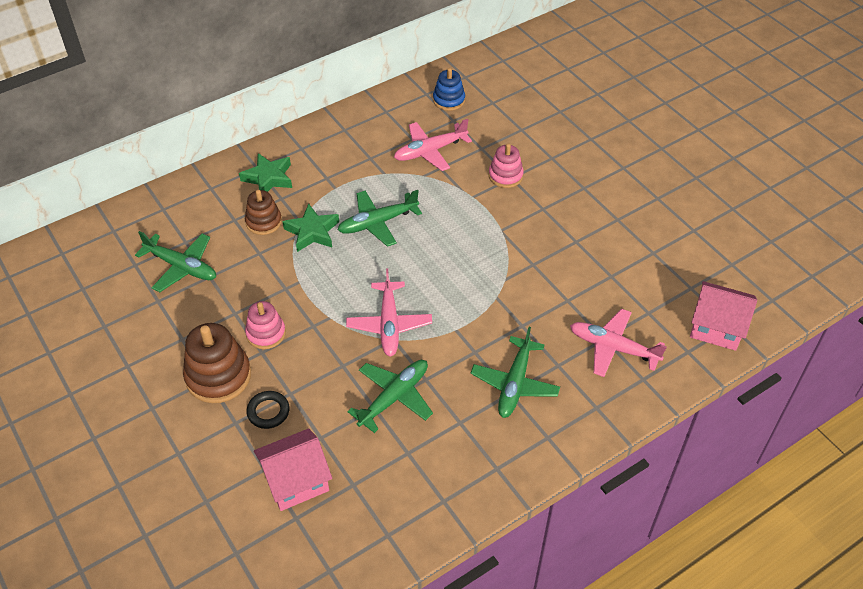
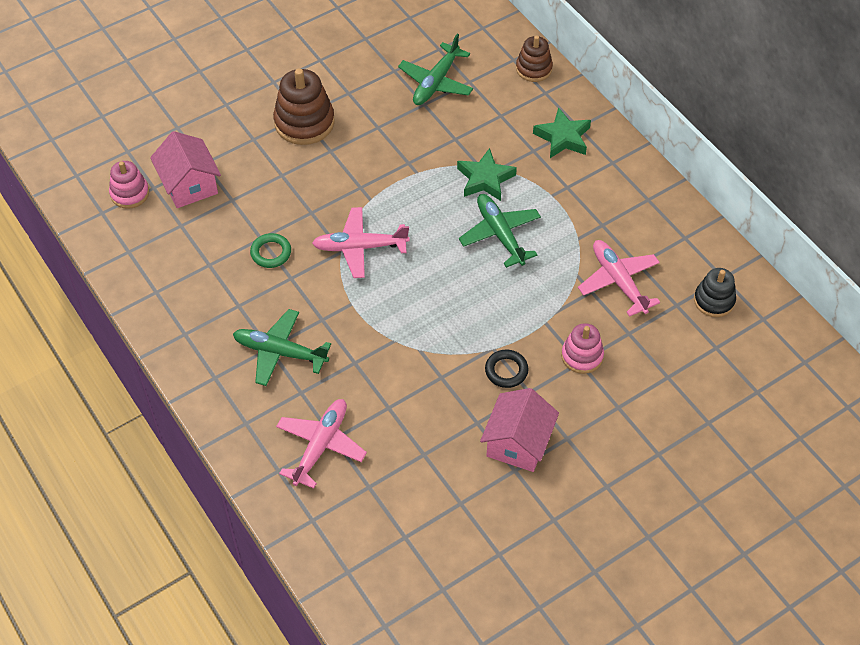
camera: 90 degrees right, 5 degrees up
(263, 222) = (498, 139): brown stacking toy -> brown stacking toy (534, 69)
(266, 333) = (352, 152): pink stacking toy -> pink stacking toy (130, 193)
(268, 412) = (263, 161): black ring -> black ring (506, 371)
(394, 397) = (271, 253): green plane -> green ring
(449, 100) = (714, 300): blue stacking toy -> black stacking toy
(717, 327) = (345, 555): pink house -> pink house (518, 443)

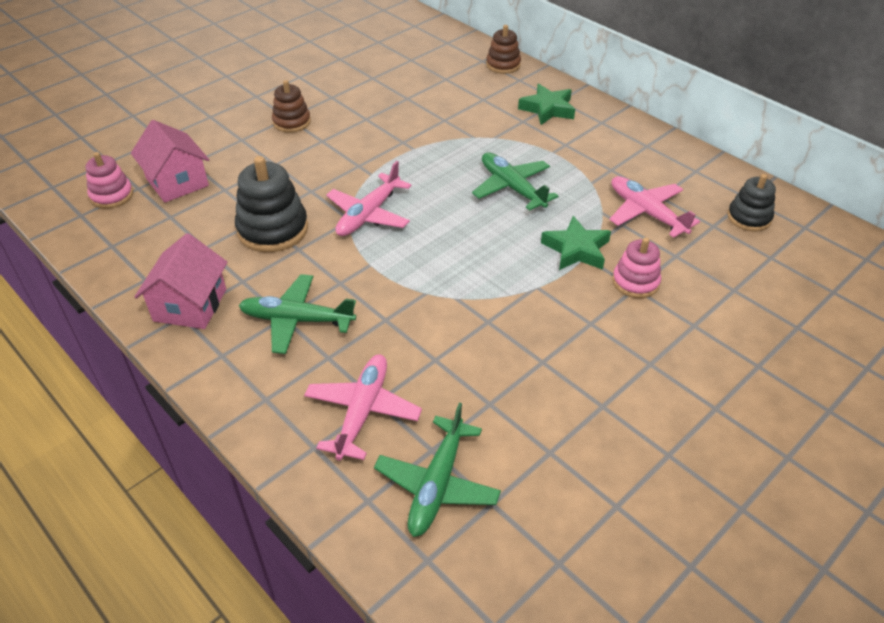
camera: 10 degrees left, 10 degrees down
(271, 253) = (273, 229): green ring -> black stacking toy
(304, 122) = (291, 122): brown stacking toy -> brown stacking toy, size x0.62
(360, 247) = (369, 214): pink plane -> pink plane turned 45 degrees counterclockwise
(436, 82) = (414, 82): green plane -> green plane (437, 484)
(485, 179) = (483, 146): green star -> green star (576, 249)
(506, 371) = (558, 306): black ring -> none
(518, 443) = (596, 376): pink house -> pink house (190, 305)

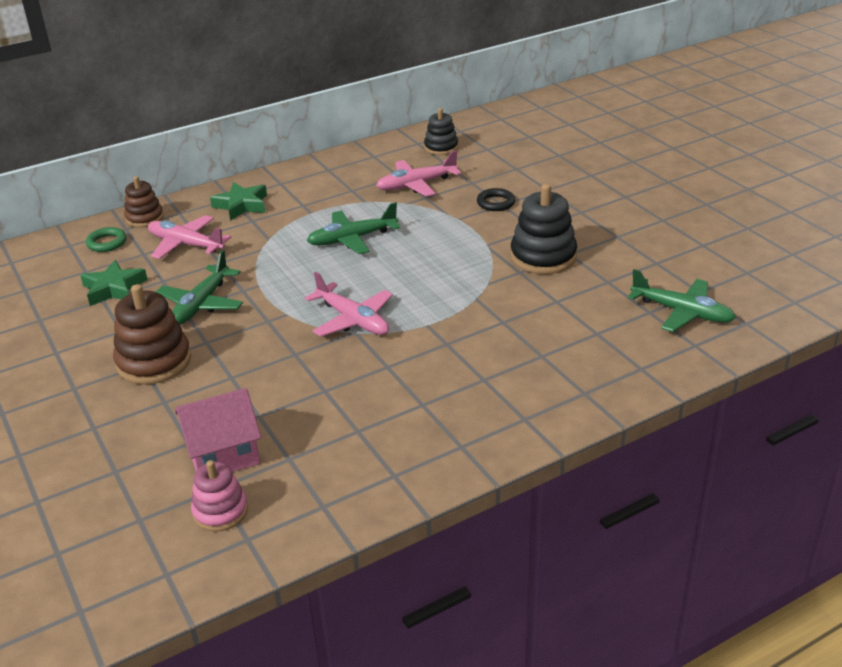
camera: 75 degrees left, 10 degrees down
(190, 305) = (447, 440): pink house -> none
(273, 229) = (348, 382): black stacking toy -> black stacking toy (543, 257)
(291, 122) = (154, 362): brown stacking toy -> brown stacking toy, size x1.61
(297, 320) = (490, 371): green plane -> green plane (202, 304)
(362, 412) = (607, 341): pink plane -> pink plane (186, 245)
(456, 58) = (107, 243): none -> green ring
(576, 249) = (448, 221): green star -> green star (114, 288)
(635, 282) = (495, 203): pink stacking toy -> black ring

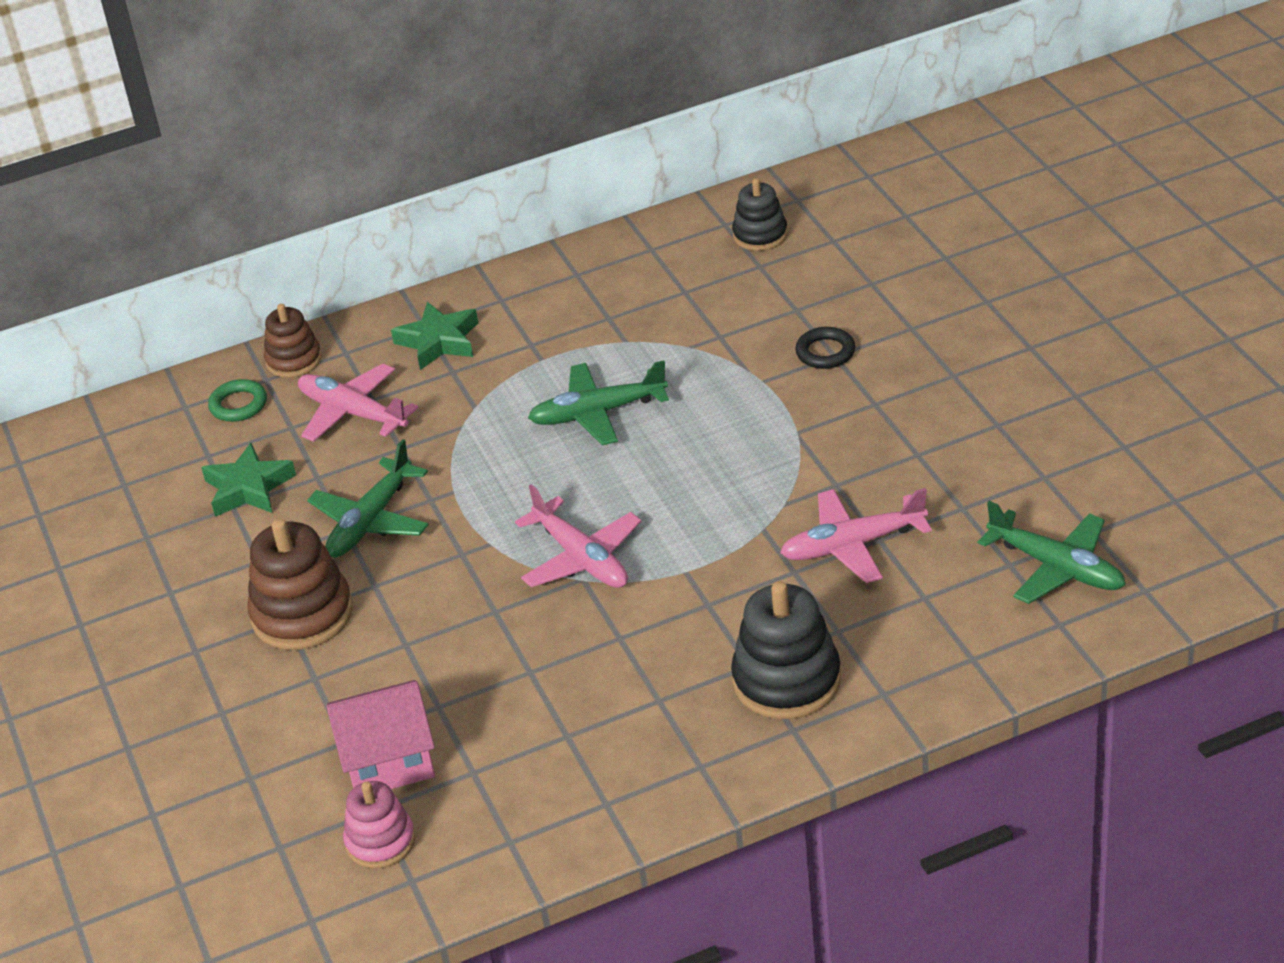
camera: 10 degrees right, 5 degrees up
(417, 185) = (710, 311): pink plane -> pink plane (853, 545)
(543, 257) = (876, 458): black stacking toy -> black stacking toy (786, 680)

